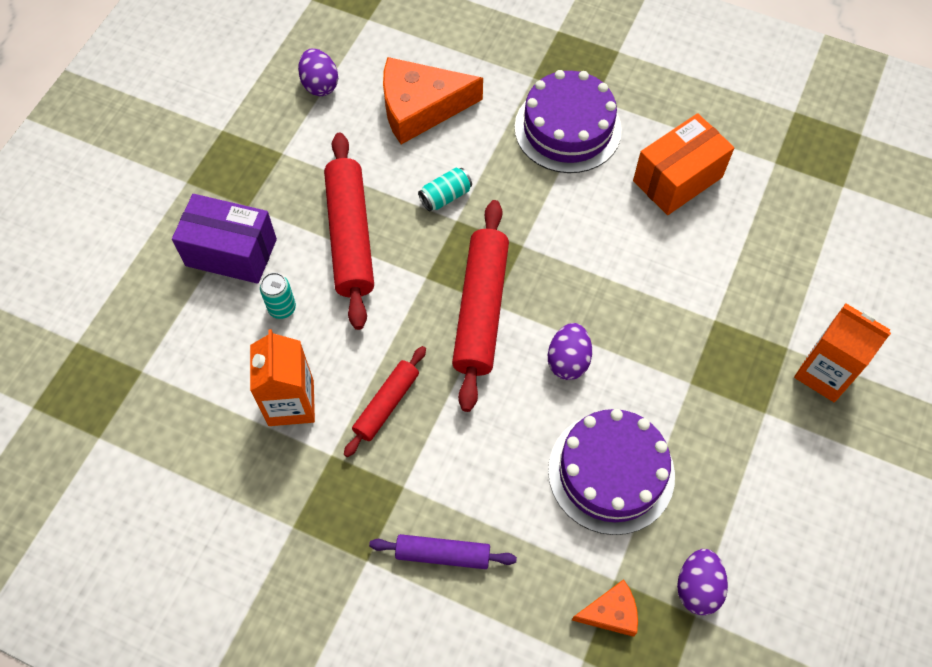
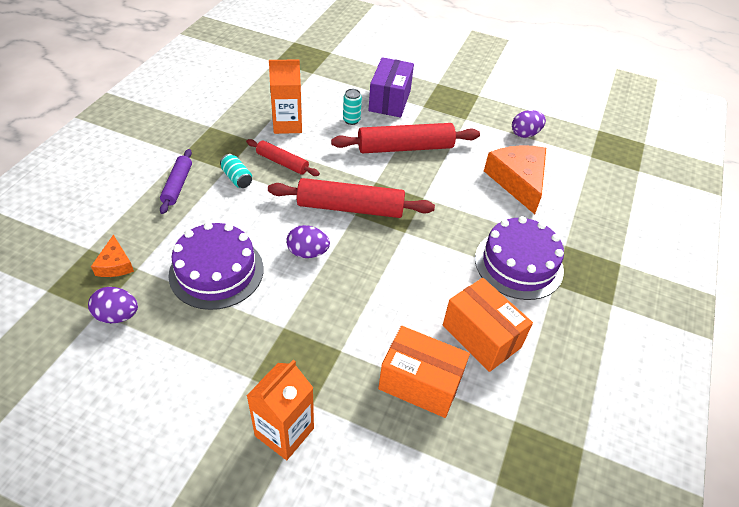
camera: 85 degrees right, 15 degrees down
(445, 196) = (442, 192): turquoise can -> turquoise can (237, 178)
(745, 242) = (420, 383): none -> orange box

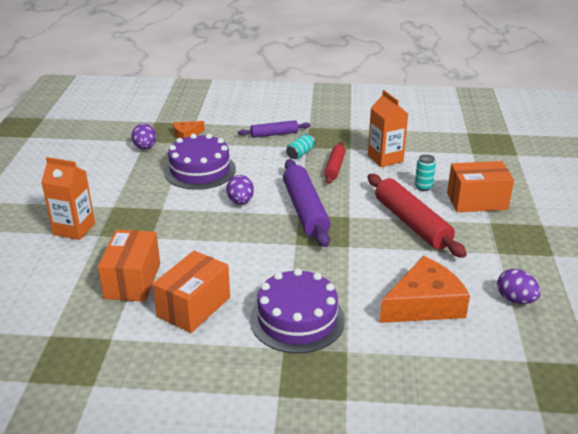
camera: 75 degrees right, 15 degrees down
(350, 208) = (305, 210): red rolling pin -> purple rolling pin
(389, 100) = (477, 201): purple box -> orange box

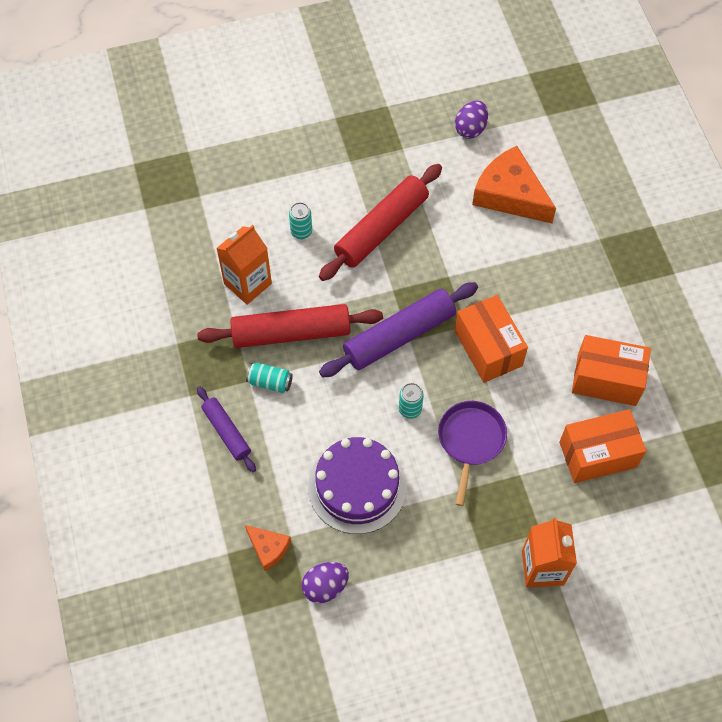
camera: 110 degrees left, 30 degrees up
(195, 222) = (470, 441): none -> purple pan
(240, 202) = (410, 409): purple egg -> turquoise can
(297, 319) = (580, 288): purple cake -> none
(334, 167) = (291, 333): red rolling pin -> red rolling pin, size x1.77
(477, 201) = (312, 177): orange box -> orange box (488, 348)

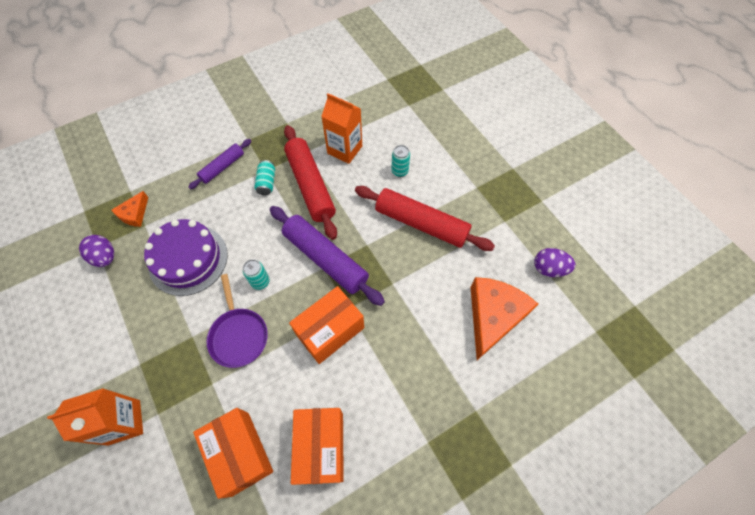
camera: 75 degrees right, 0 degrees up
(470, 441) = (238, 335): purple pan -> purple pan turned 75 degrees clockwise

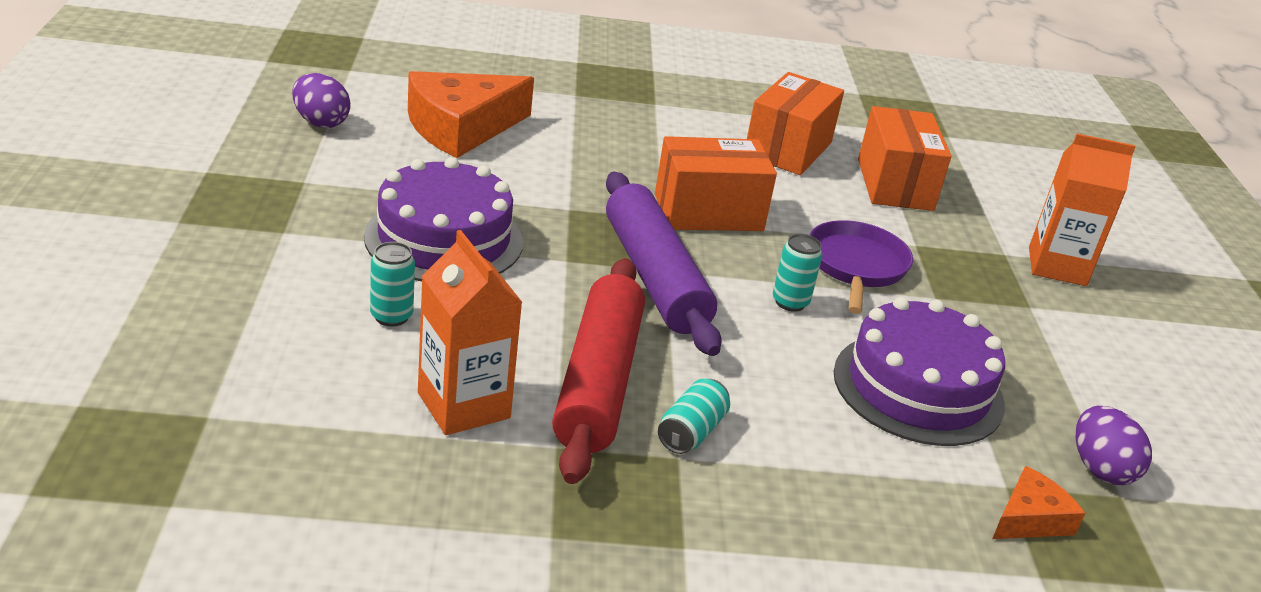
camera: 155 degrees left, 30 degrees down
(222, 167) = (782, 514): purple rolling pin -> none
(421, 223) = (444, 239): red rolling pin -> purple cake

